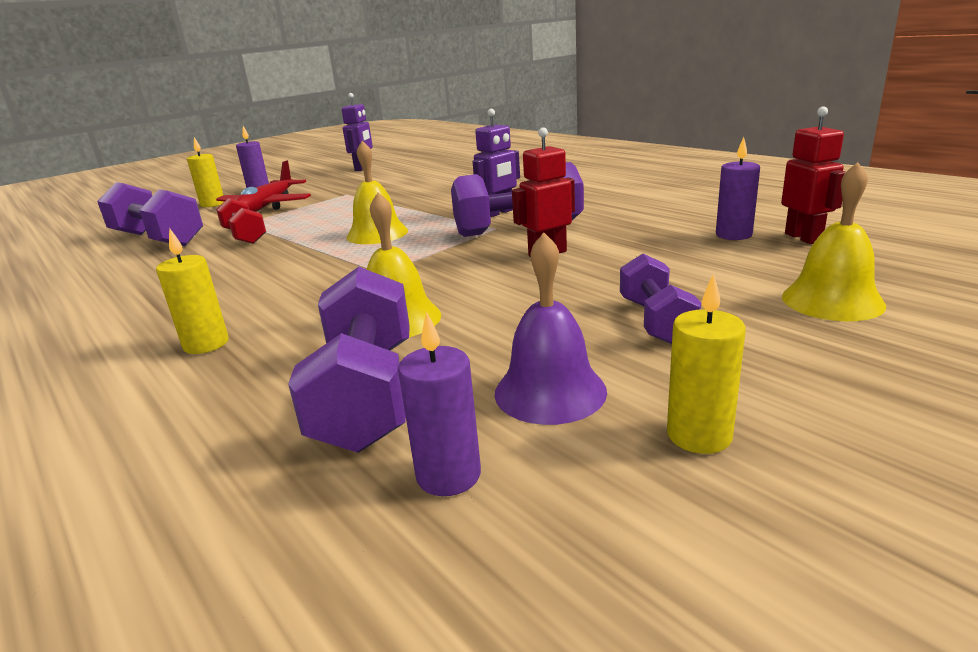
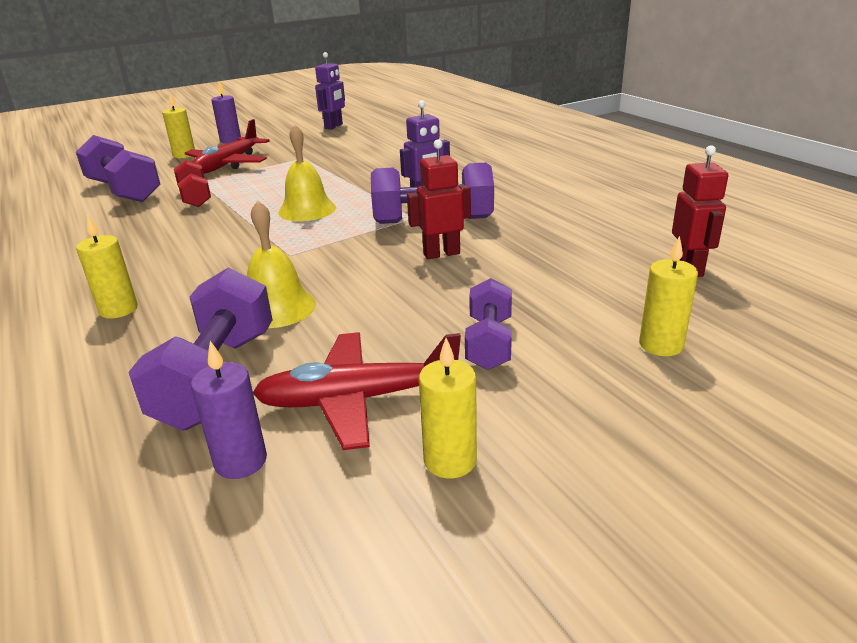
camera: 10 degrees right, 5 degrees up
(550, 391) = (358, 399): purple bell -> red plane
(733, 235) = (625, 256): purple candle -> none
(832, 300) = (661, 345): yellow bell -> yellow candle

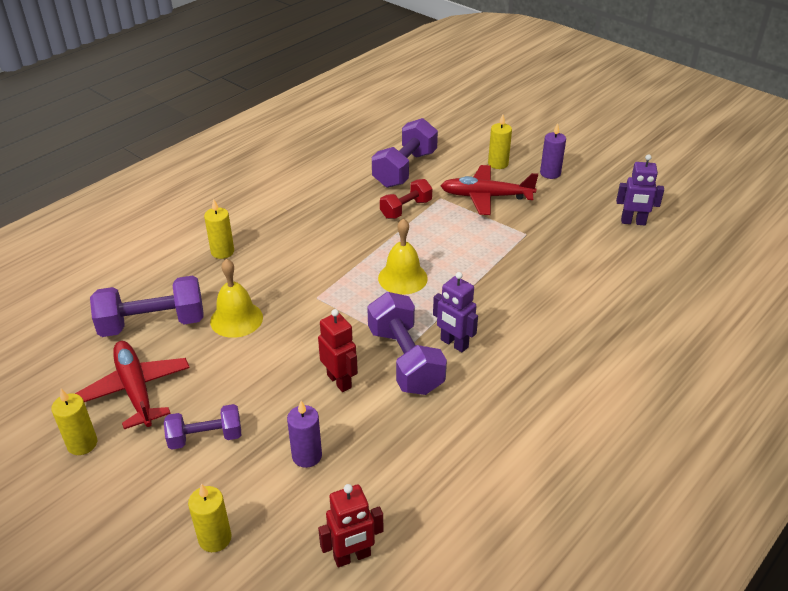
camera: 70 degrees right, 10 degrees up
(240, 461) = (81, 361): purple candle -> purple candle (307, 456)

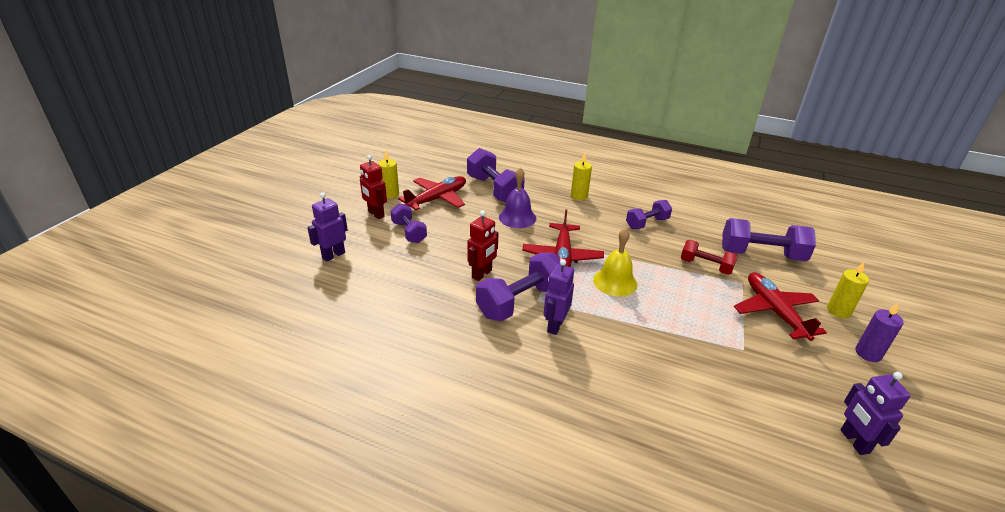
camera: 70 degrees right, 5 degrees down
(215, 538) = (333, 255): yellow candle -> purple robot
(236, 319) = (517, 217): yellow bell -> purple bell
(307, 456) = (407, 275): purple candle -> none
(312, 219) = (647, 223): none -> purple dumbbell
(339, 303) = (562, 256): none -> red plane
(352, 556) = (328, 314): red robot -> red robot (376, 214)

